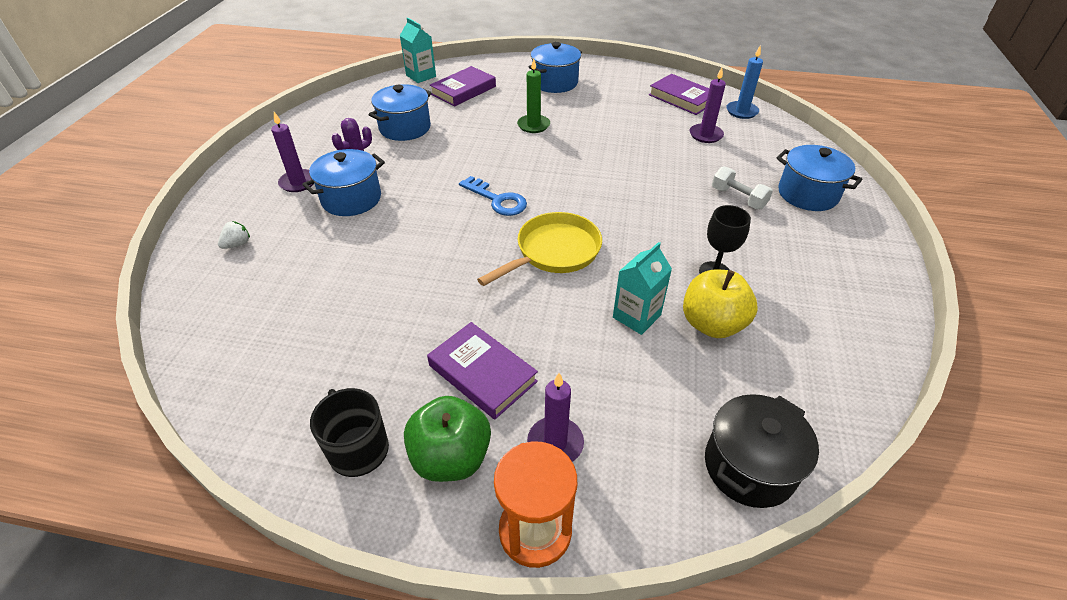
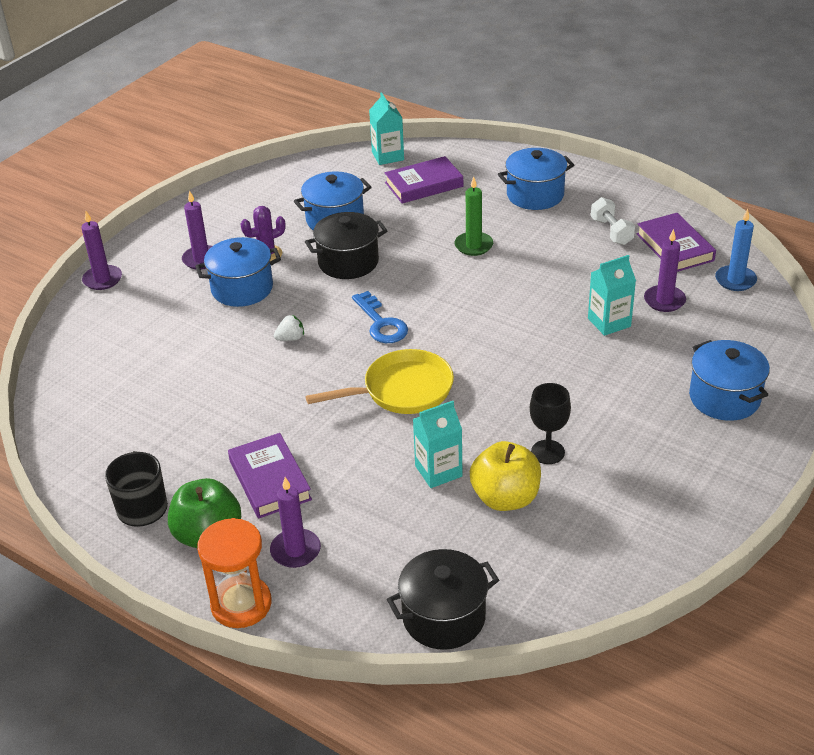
camera: 25 degrees right, 5 degrees down
(203, 220) = (102, 279): none -> purple candle
(237, 244) = (122, 310): white strawberry -> white strawberry (290, 338)
(437, 158) = (348, 262): none -> black pot
(679, 159) = (609, 322): none -> turquoise carton
(738, 198) = (639, 383): white dumbbell -> white dumbbell (611, 231)

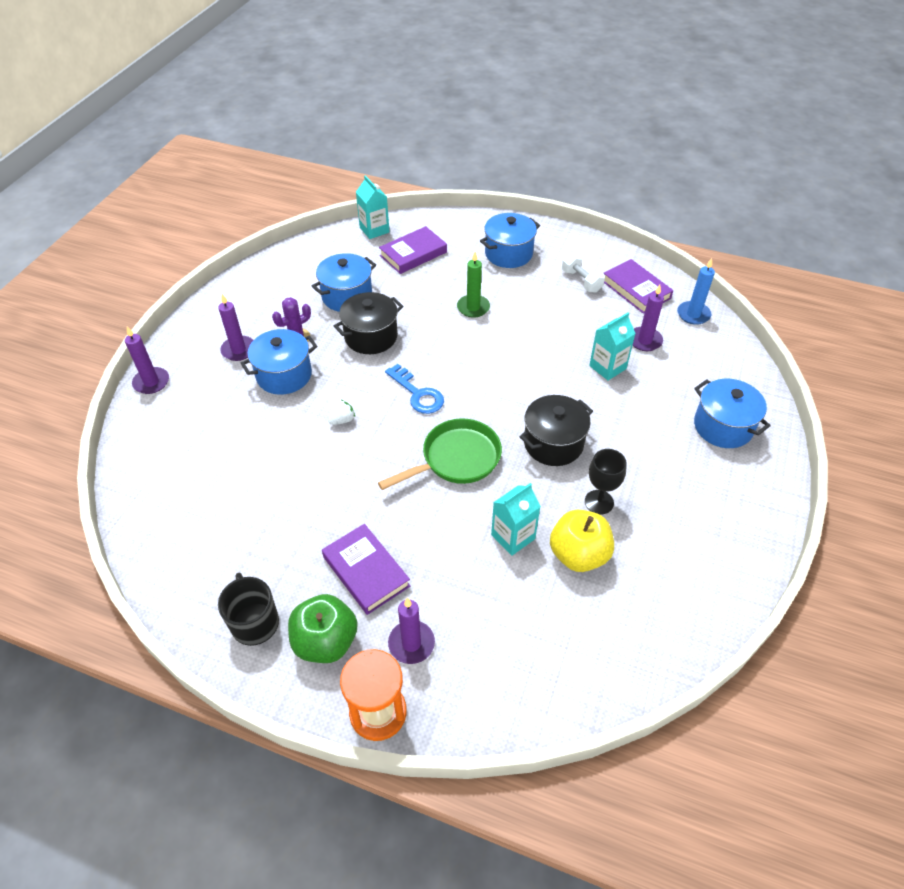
camera: 15 degrees left, 10 degrees up
(402, 390) = (456, 459): yellow pan -> green pan
(444, 617) = (565, 690): black pot -> black pot (553, 443)

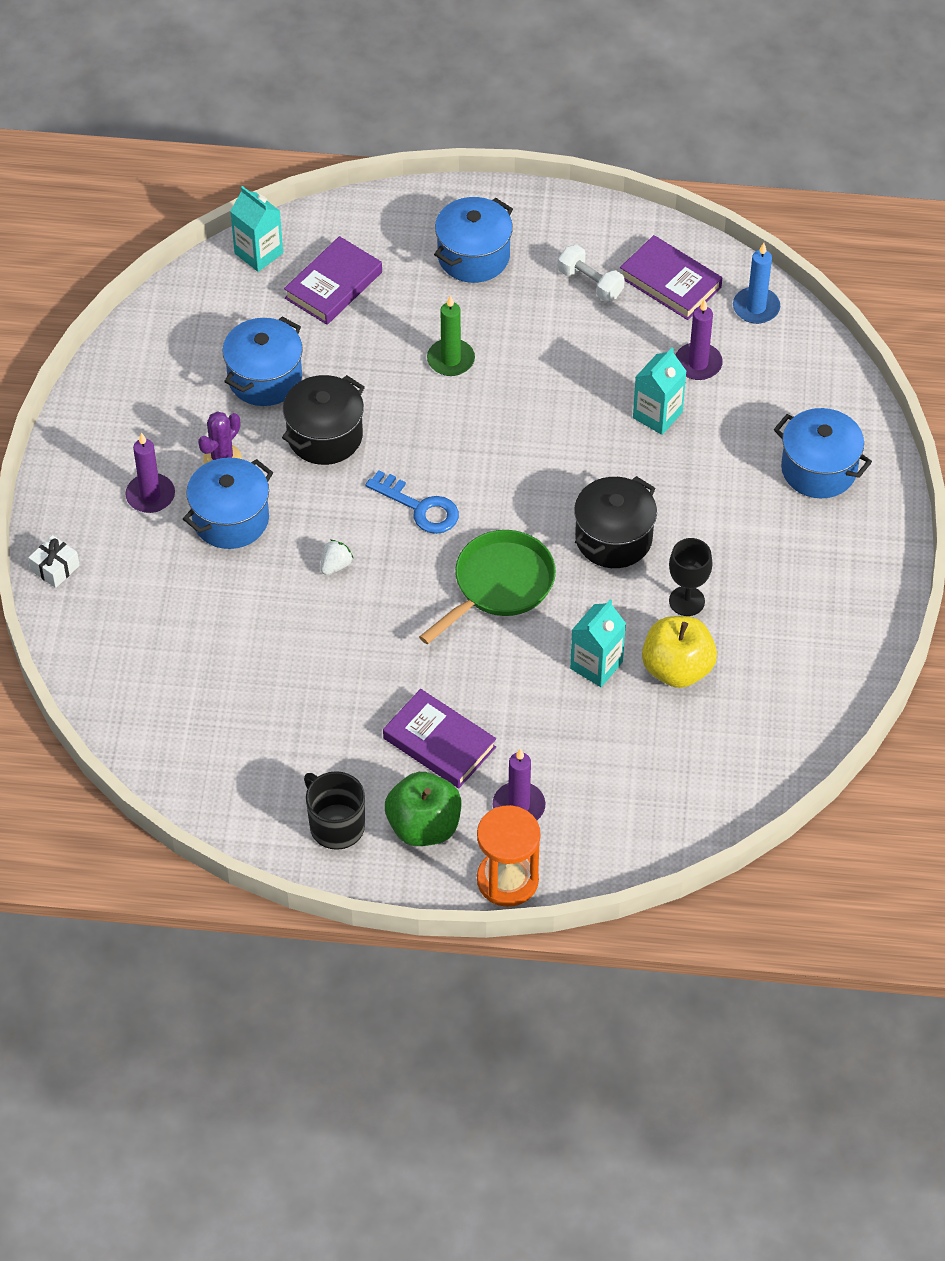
camera: 15 degrees left, 5 degrees up
(151, 382) = (55, 568): purple candle -> white gift

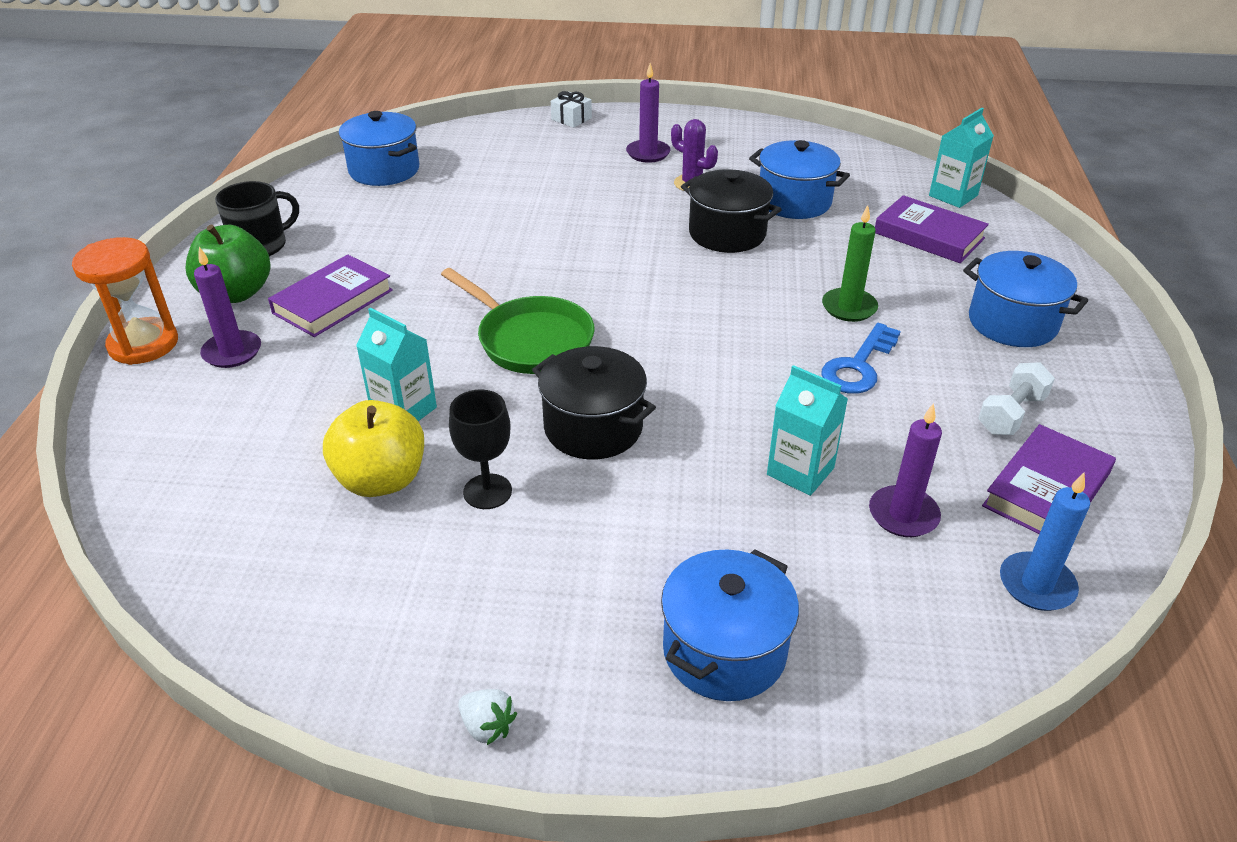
camera: 90 degrees right, 15 degrees down
(230, 519) = (622, 189): blue pot -> blue pot (384, 170)
(335, 565) = (565, 241): white strawberry -> white strawberry (487, 727)
(420, 507) = (638, 289): blue key -> blue key (858, 366)

